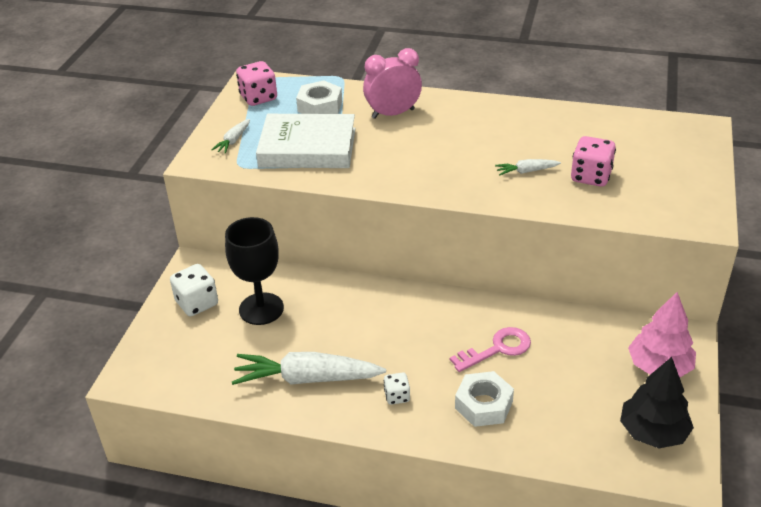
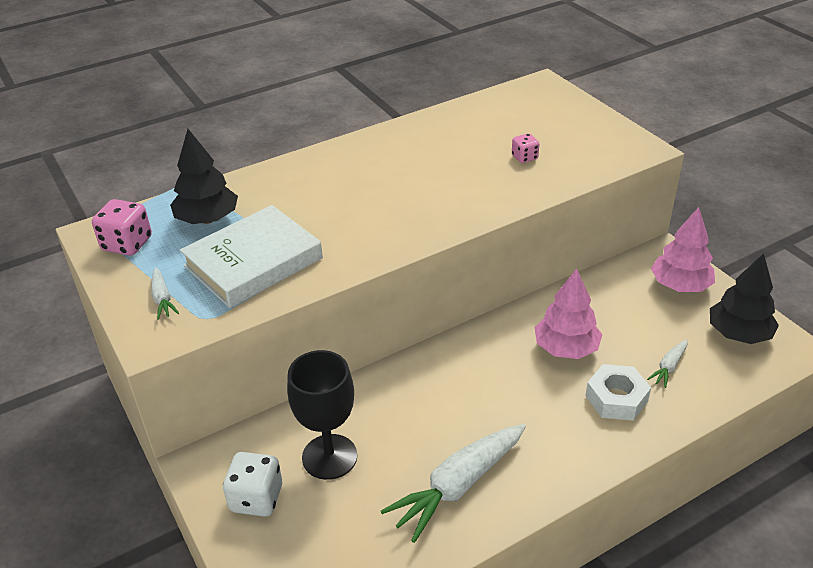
camera: 45 degrees left, 0 degrees up
(320, 106) = (207, 219): white nut -> black tree
(393, 114) = (290, 190): pink clock -> none
(397, 396) = (549, 442): white dice -> none
(497, 349) = (566, 348): pink key -> pink tree
(526, 171) = (473, 179): white carrot -> white carrot (668, 367)
(591, 177) = (524, 157): pink dice -> pink dice, size x0.58

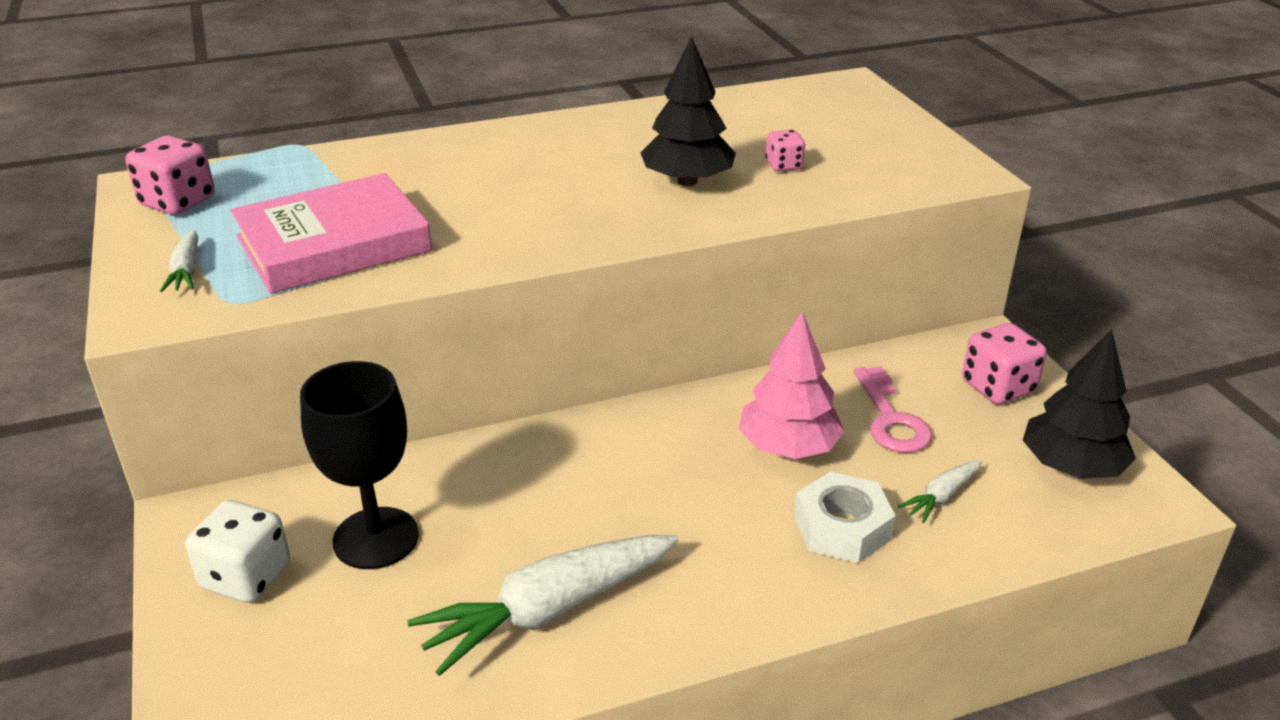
camera: 10 degrees right, 5 degrees down
(207, 219) = (300, 187): black tree -> black tree (687, 181)
(253, 262) = (334, 244): white book -> pink book
(622, 318) = (891, 419): none -> pink key
(680, 285) = (998, 387): pink tree -> pink dice

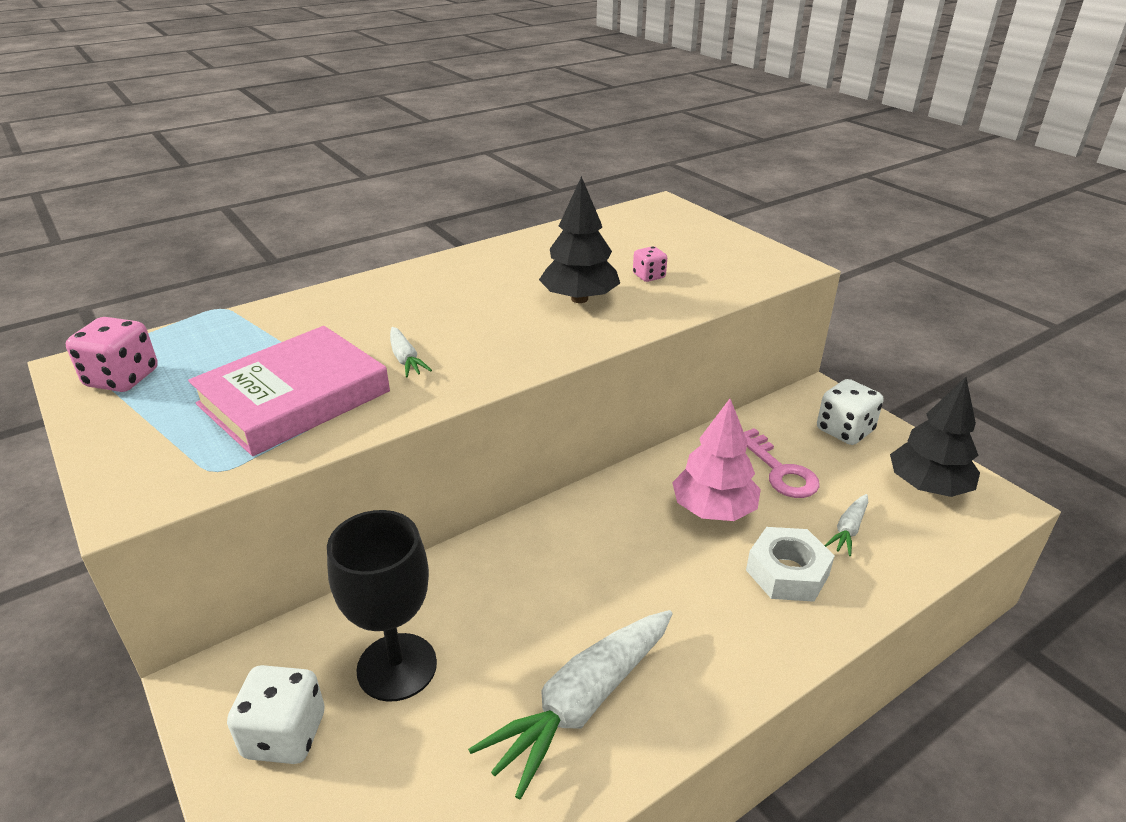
camera: 15 degrees left, 0 degrees up
(186, 271) = (158, 446): white carrot -> white carrot (405, 359)
(998, 387) = (844, 431): pink dice -> white dice

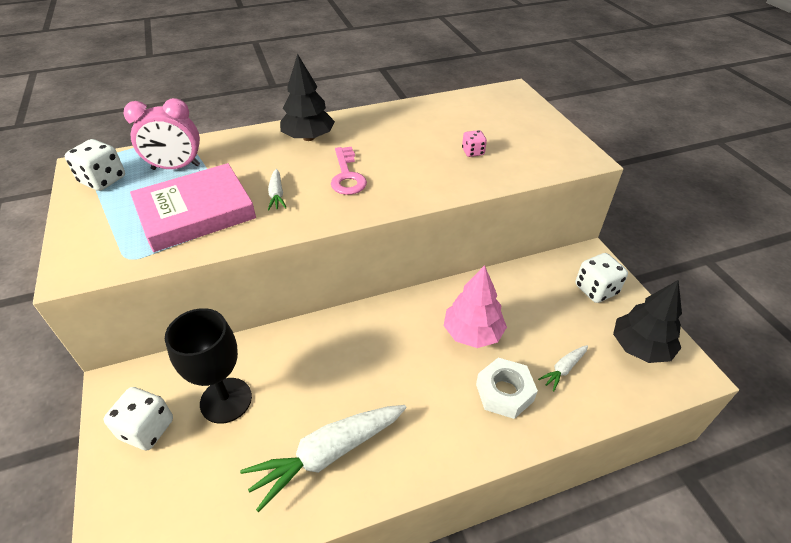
camera: 15 degrees right, 10 degrees up
(122, 378) = (103, 180): pink dice -> white dice
(233, 347) = (176, 167): none -> pink clock
(579, 299) = (414, 164): black tree -> black tree (308, 138)
(780, 471) = (533, 312): pink key -> pink key (347, 176)

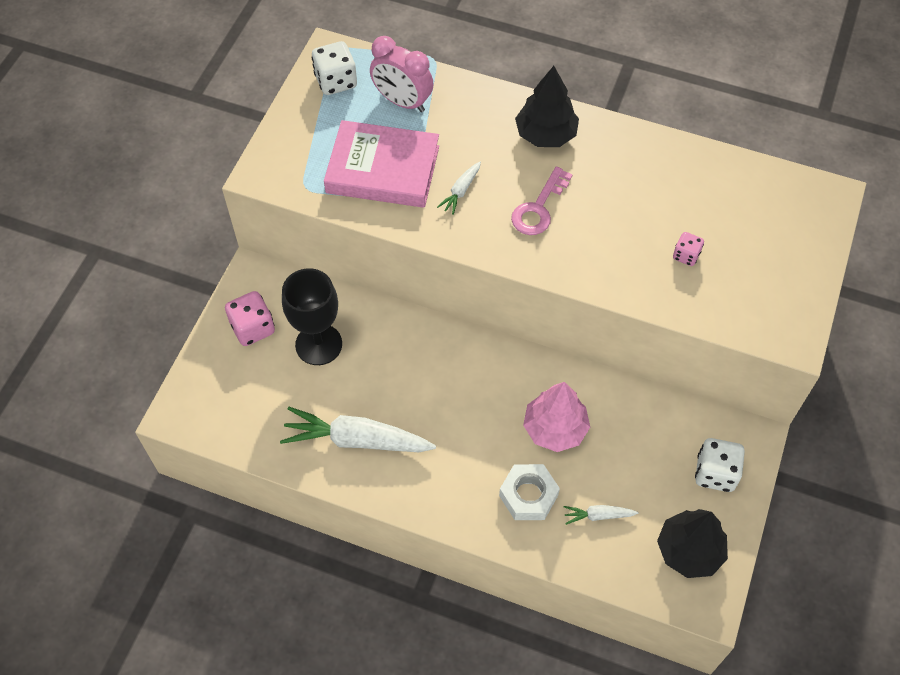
camera: 40 degrees right, 15 degrees up
(147, 429) = (253, 328): white dice -> pink dice

